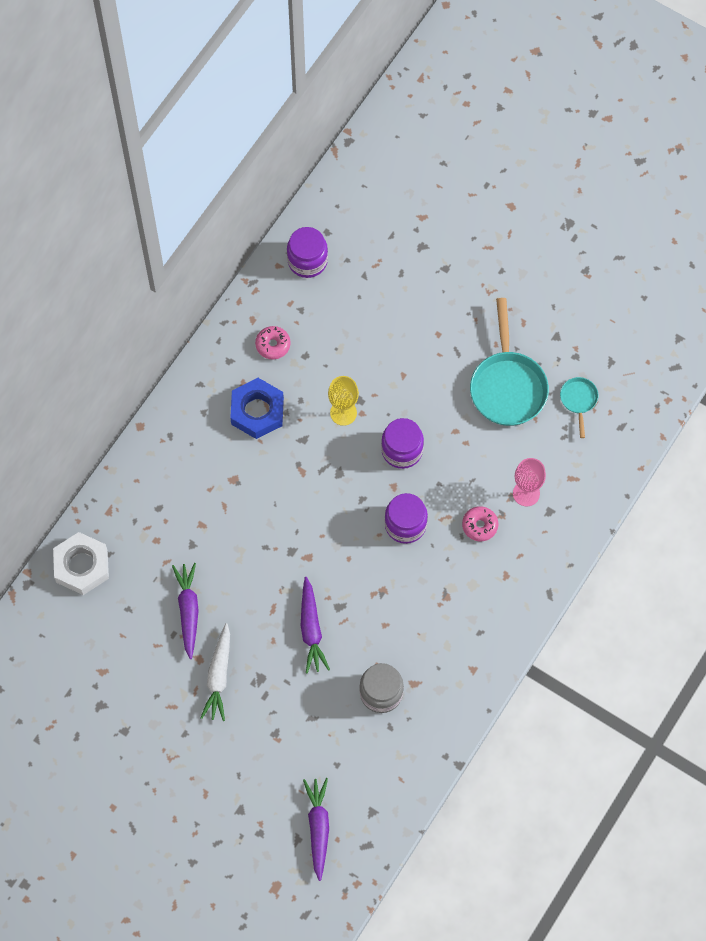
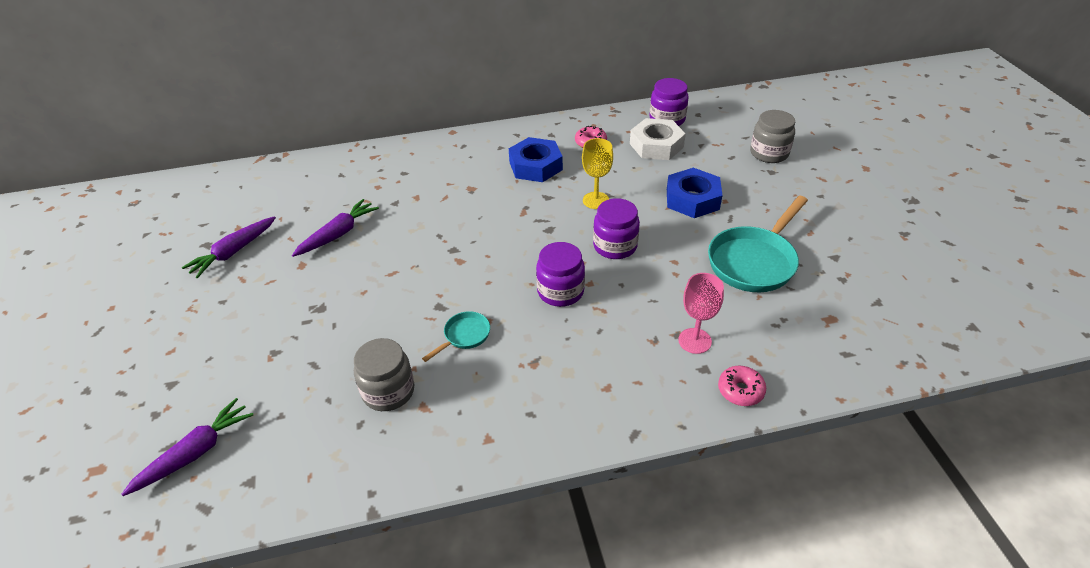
camera: 45 degrees right, 25 degrees down
(81, 566) = (317, 170): white nut -> white nut (656, 145)
(218, 676) = (297, 285): white carrot -> none
(311, 629) = (399, 305): purple carrot -> purple carrot (234, 252)
(413, 352) = (692, 199): none -> blue nut
(426, 244) = (769, 153): none -> grey jar
(479, 525) = (624, 334): pink donut -> pink donut (740, 390)
(578, 400) = (816, 309): turquoise pan -> turquoise pan (464, 336)

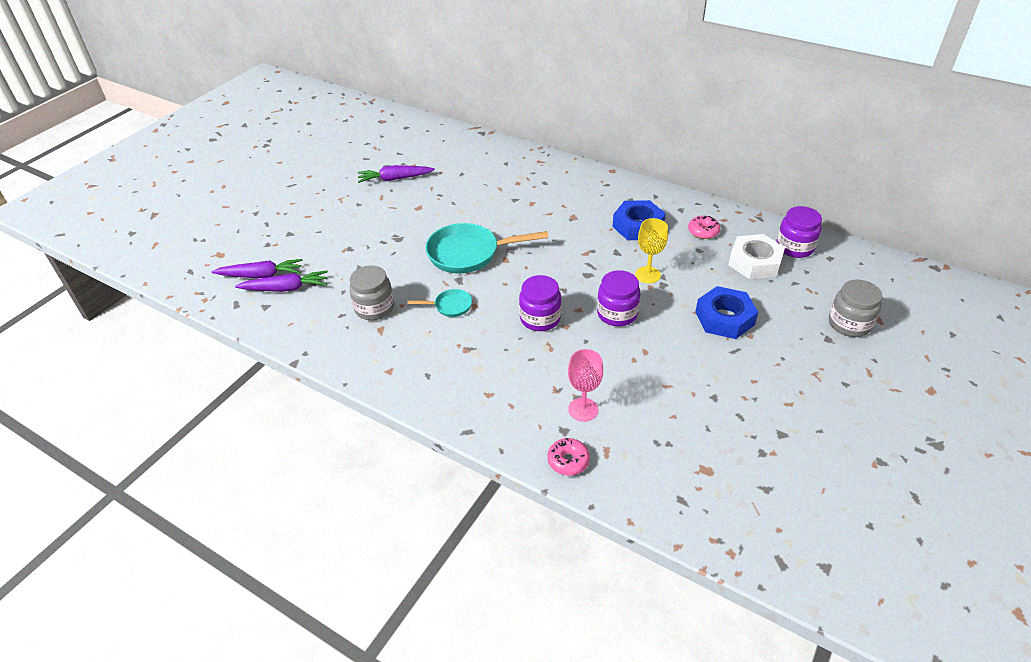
camera: 45 degrees right, 0 degrees up
(338, 234) = (458, 200): purple carrot -> purple carrot (285, 288)
(754, 261) = (707, 391): turquoise pan -> turquoise pan (469, 253)

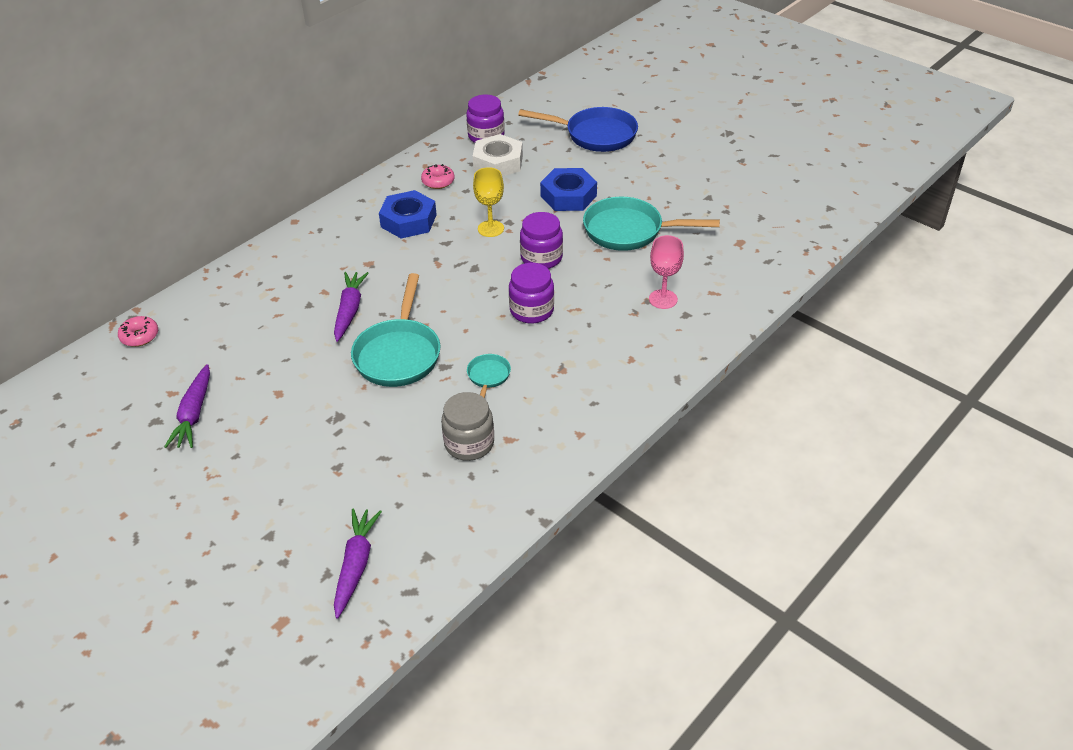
camera: 80 degrees left, 0 degrees up
(285, 288) = (396, 535): purple carrot -> purple carrot (349, 310)
(568, 461) = (721, 317): pink donut -> pink donut (140, 336)
(686, 371) = (629, 231): none -> turquoise pan
(849, 324) = (595, 135): grey jar -> blue pan

